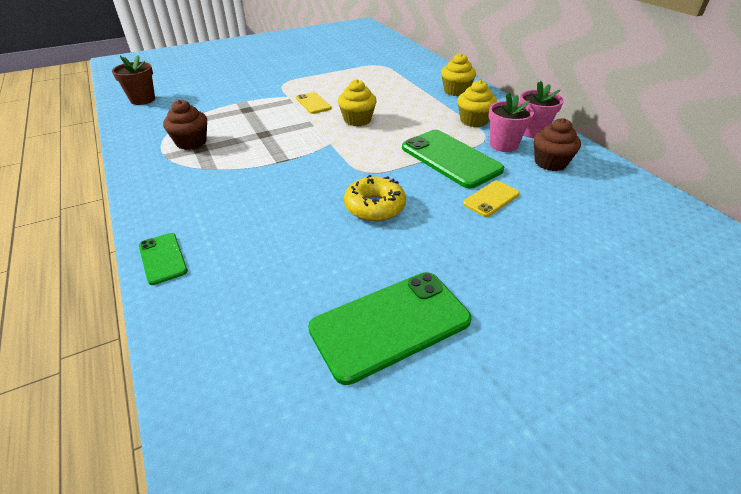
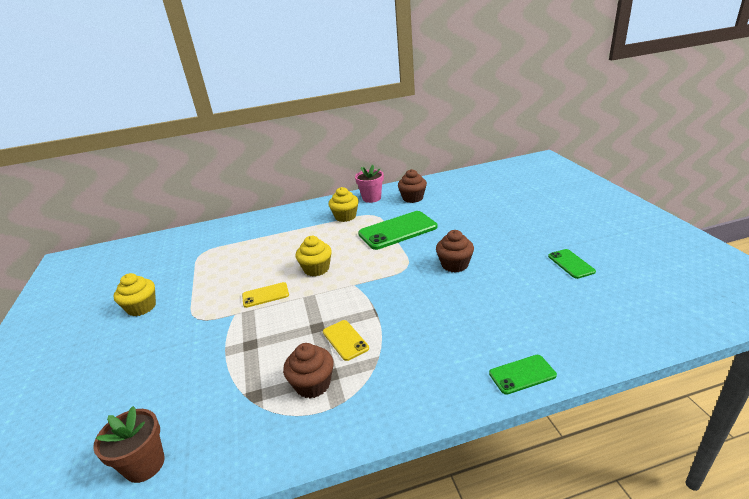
camera: 75 degrees left, 10 degrees down
(374, 206) = (454, 265): yellow donut -> brown cupcake
(390, 324) = (571, 264): green phone -> green phone, size x0.52
(456, 91) = (290, 219): yellow cupcake -> yellow cupcake (142, 307)
(491, 199) = (450, 221): yellow phone -> yellow phone (345, 340)
(503, 145) = (385, 210): pink flower pot -> none

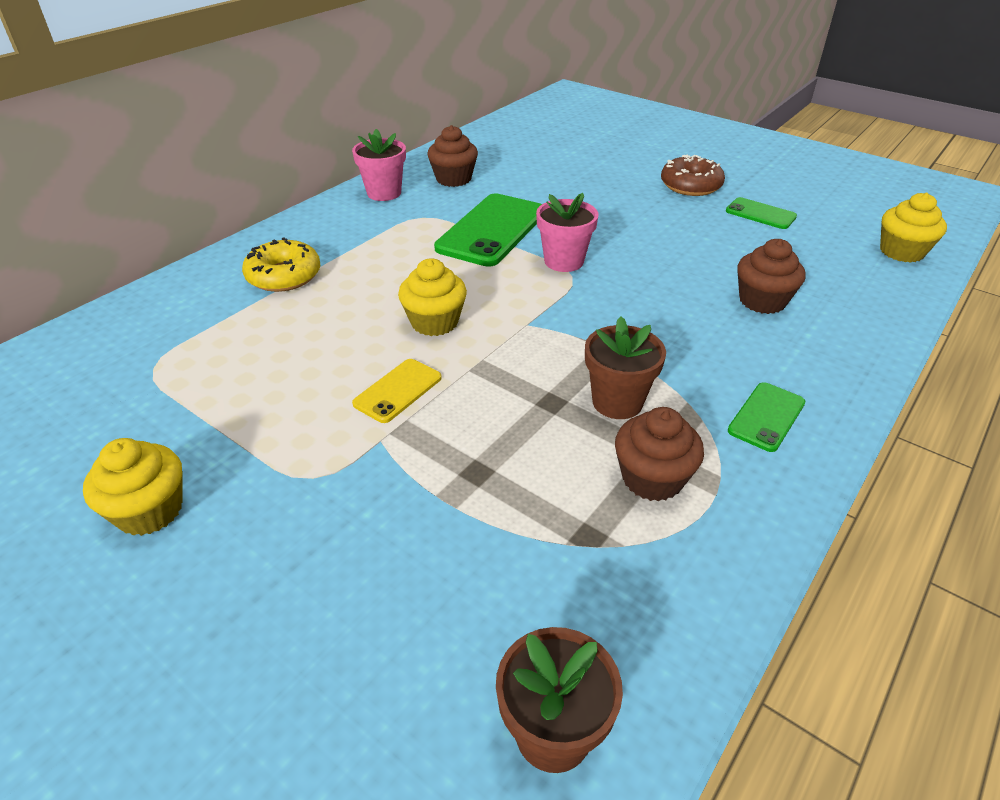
camera: 40 degrees left, 10 degrees up
(286, 228) = (284, 276): none -> yellow donut
(345, 216) = (375, 231): yellow cupcake -> yellow cupcake (901, 252)
(345, 340) = (617, 402): yellow phone -> brown flower pot
(412, 257) = (564, 261): none -> pink flower pot
(454, 265) = (632, 254): brown cupcake -> brown cupcake (762, 301)
(522, 374) = (864, 353): green phone -> green phone (766, 417)
(546, 233) = (690, 185): none -> brown donut

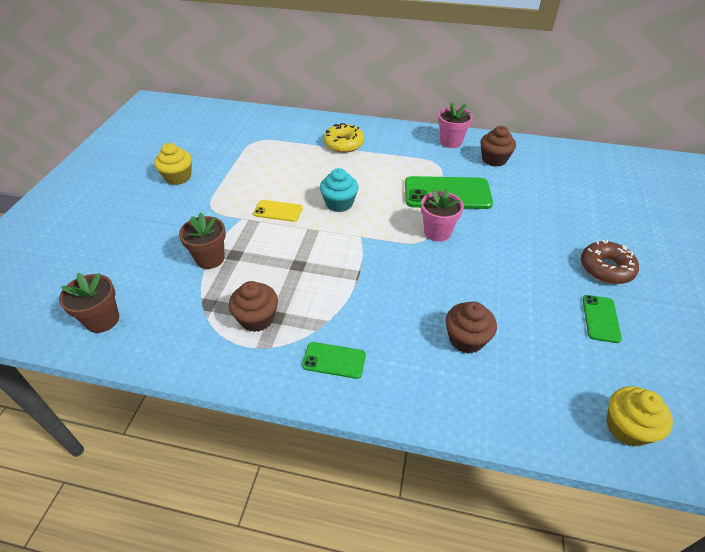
camera: 65 degrees right, 5 degrees up
(434, 322) = (339, 203): yellow cupcake -> turquoise cupcake
(617, 402) = (312, 290): brown flower pot -> brown flower pot (210, 258)

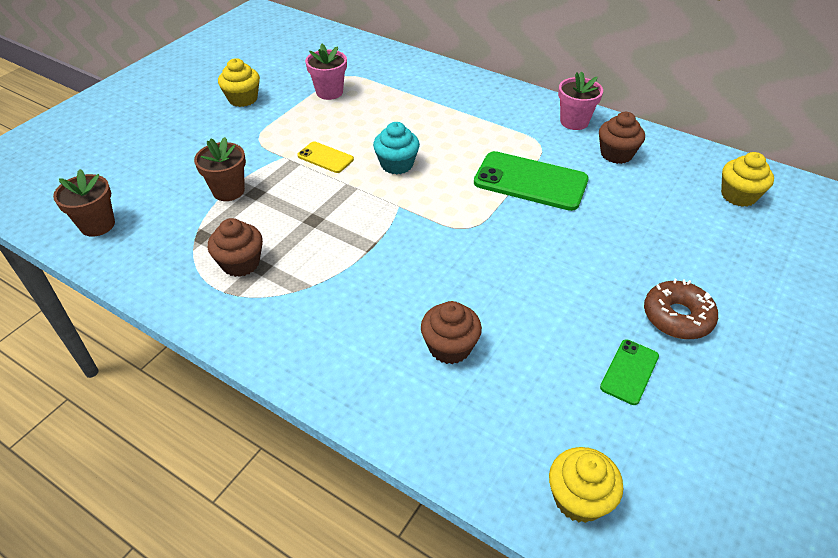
camera: 20 degrees right, 0 degrees up
(334, 360) = (293, 327): green phone -> none
(344, 144) = (442, 98): yellow donut -> none
(437, 232) = (490, 222): pink flower pot -> pink flower pot (329, 92)
(590, 171) = (738, 195): none -> yellow cupcake

